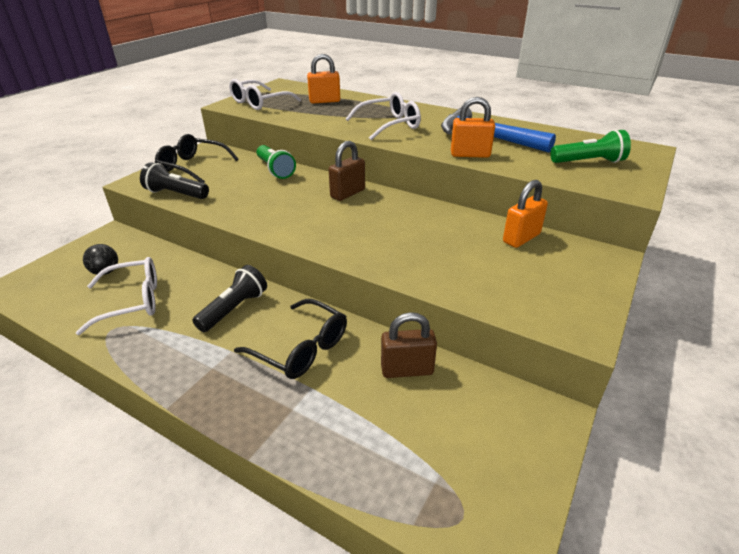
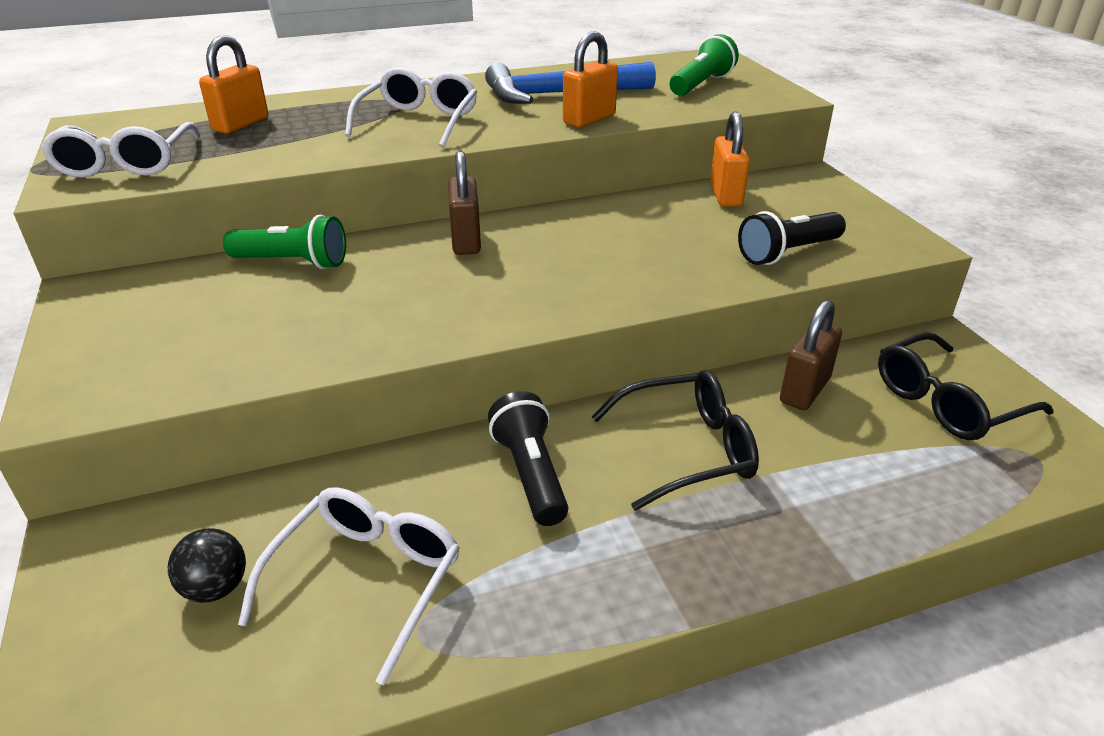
camera: 50 degrees left, 0 degrees up
(176, 194) = (200, 376): black flashlight -> black flashlight (788, 253)
(192, 167) = (125, 327): black glasses -> black glasses (946, 402)

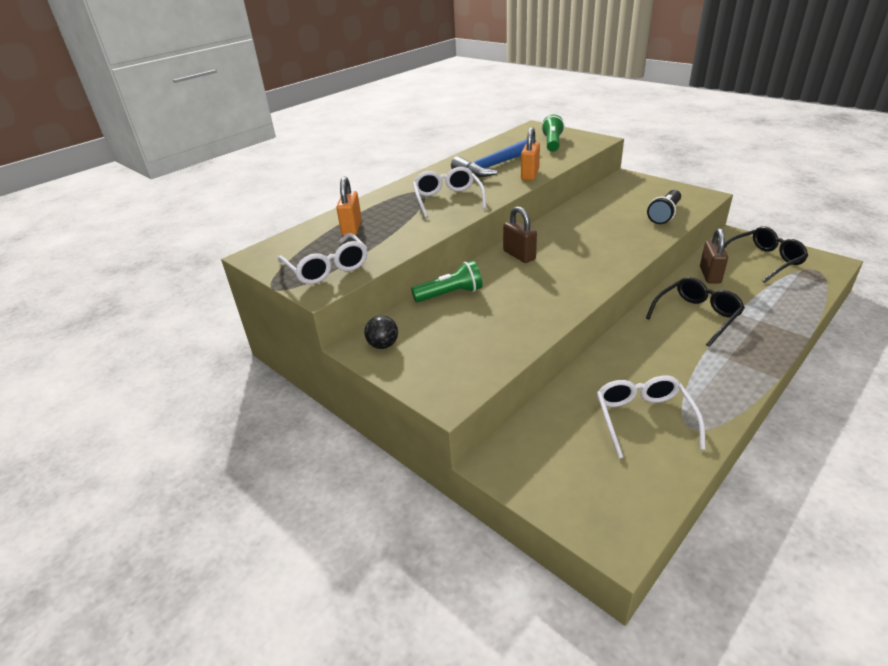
camera: 25 degrees left, 0 degrees up
(216, 588) = (586, 451): black ball -> black ball (383, 345)
(530, 474) = (650, 350): black flashlight -> none
(725, 195) = (603, 197): orange padlock -> none
(946, 402) = (764, 260): black glasses -> black glasses turned 150 degrees counterclockwise

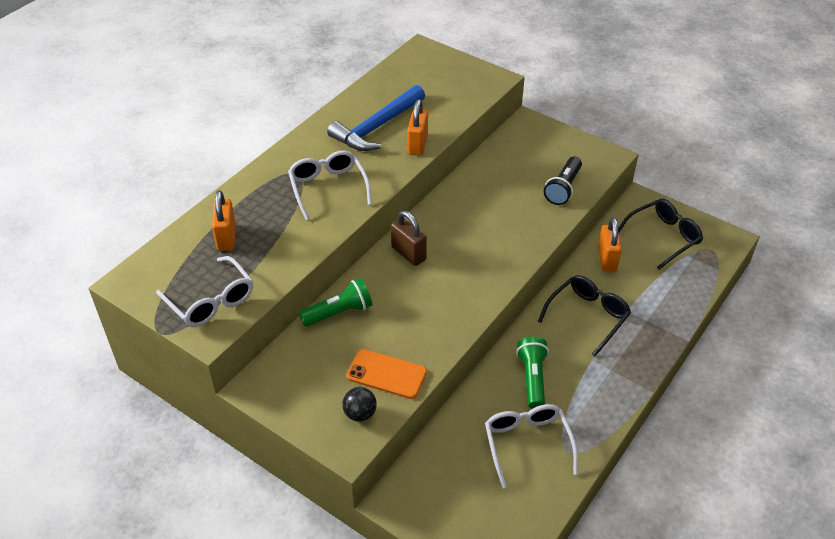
camera: 10 degrees left, 10 degrees up
(383, 345) = (277, 384): black ball -> black ball (360, 414)
(493, 340) = (386, 374): none -> orange phone
(552, 143) = (442, 84): green flashlight -> green flashlight (532, 378)
(710, 275) = (607, 259): brown padlock -> orange padlock

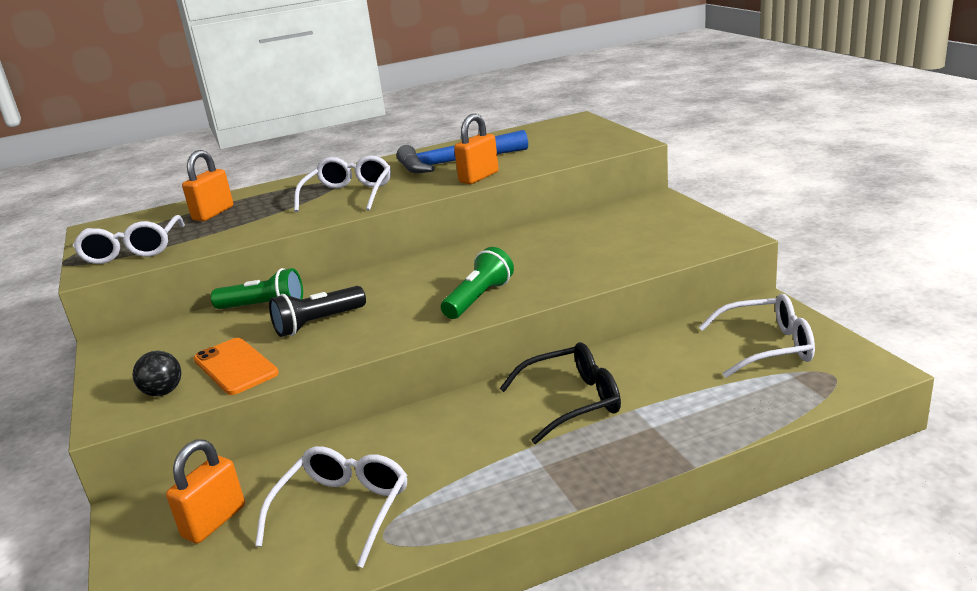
camera: 35 degrees right, 20 degrees down
(408, 253) = (393, 276): brown padlock -> none
(532, 378) = (430, 444): green flashlight -> green flashlight (479, 298)
(563, 188) = (638, 255): black flashlight -> black flashlight (318, 323)
(607, 259) = (660, 352): orange padlock -> orange padlock (214, 521)
(663, 237) = (767, 347): black glasses -> white glasses

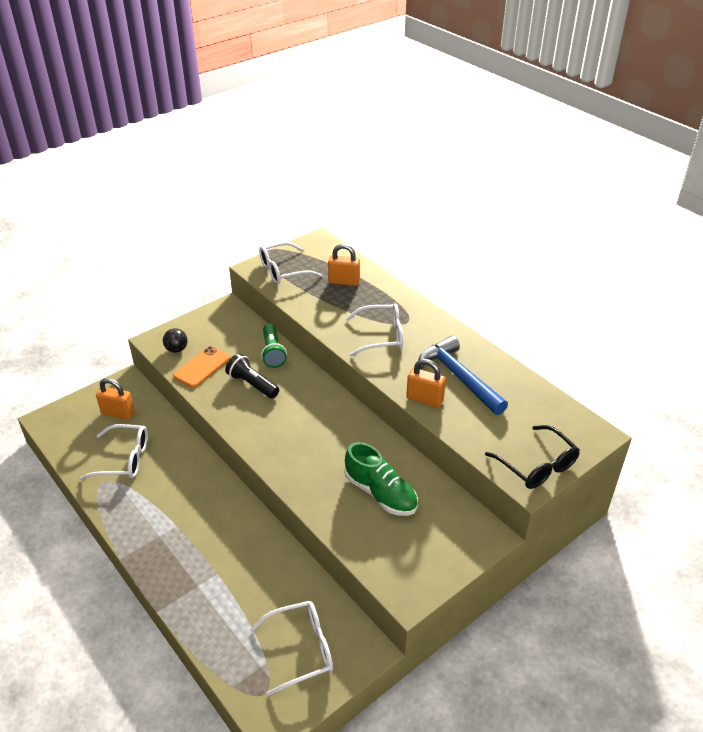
camera: 70 degrees right, 15 degrees up
(479, 298) = (288, 454): green flashlight -> none
(572, 401) = (224, 539): black glasses -> black glasses (537, 466)
(578, 245) = (380, 493): none -> green shoe
(767, 347) = (301, 649): white glasses -> white glasses turned 90 degrees counterclockwise

